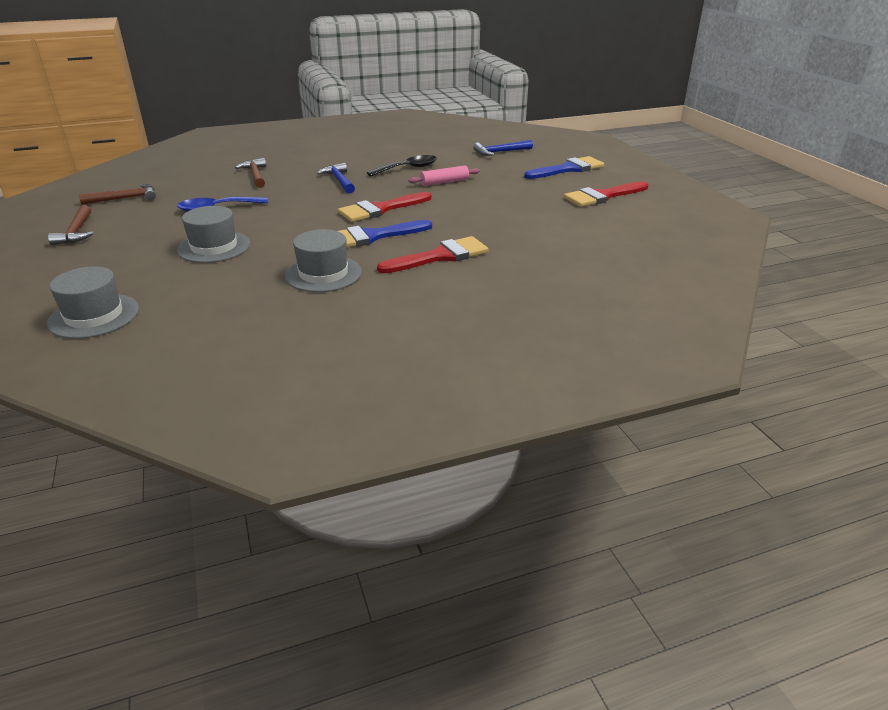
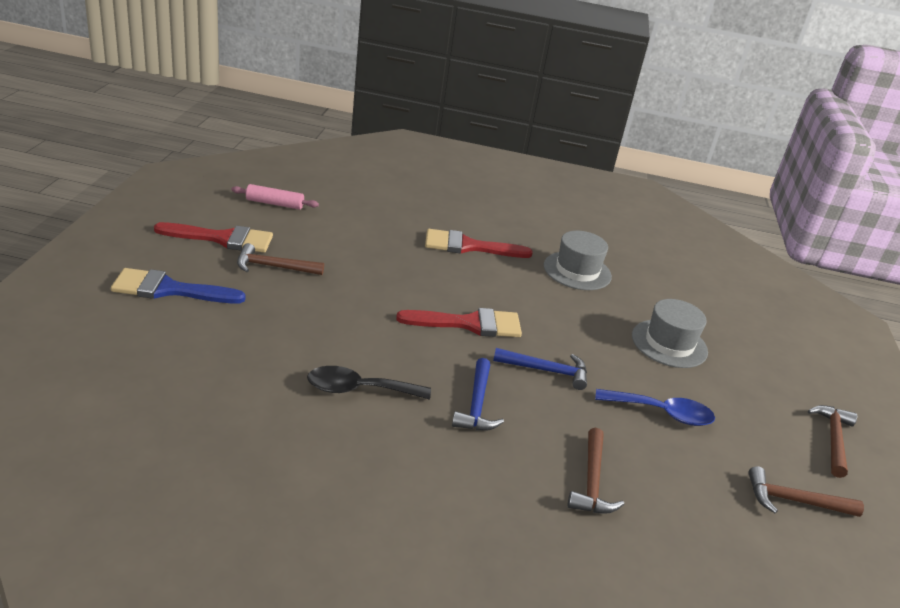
camera: 155 degrees left, 0 degrees up
(94, 316) = (767, 306): grey hat -> none
(372, 236) = (508, 291): blue brush -> none
(444, 182) = (348, 336): pink rolling pin -> pink rolling pin (275, 203)
(500, 152) = (179, 367): blue hammer -> blue hammer (546, 370)
(543, 194) = (274, 267): none -> brown hammer

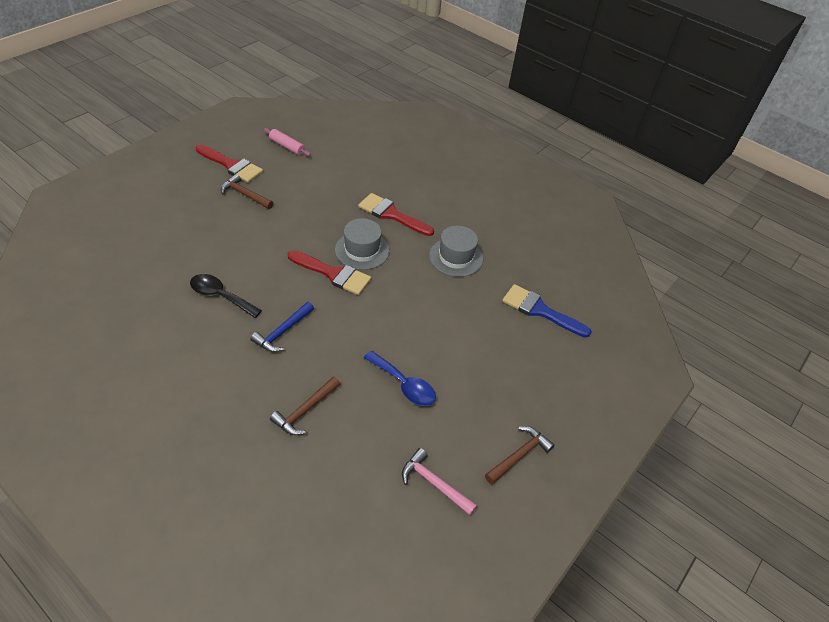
camera: 30 degrees right, 15 degrees up
(169, 289) = (171, 194): blue brush -> blue brush (540, 310)
(546, 370) = (352, 325): blue hammer -> none
(669, 343) = (467, 337): grey hat -> grey hat (362, 250)
(795, 501) = (434, 483): brown hammer -> pink hammer

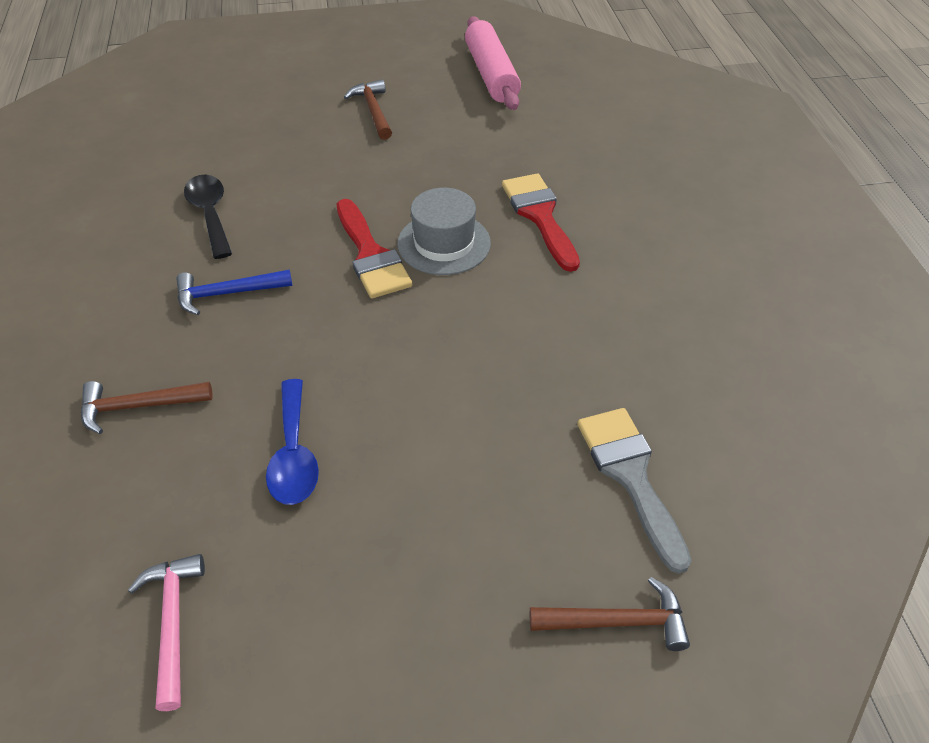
camera: 45 degrees right, 0 degrees up
(231, 165) = (396, 71): red brush -> none
(287, 146) = (491, 74): pink rolling pin -> pink rolling pin, size x1.72
(456, 257) = (574, 320): grey hat -> none
(519, 455) = (336, 680): brown hammer -> brown hammer (616, 621)
(540, 310) = (631, 476): blue brush -> grey brush

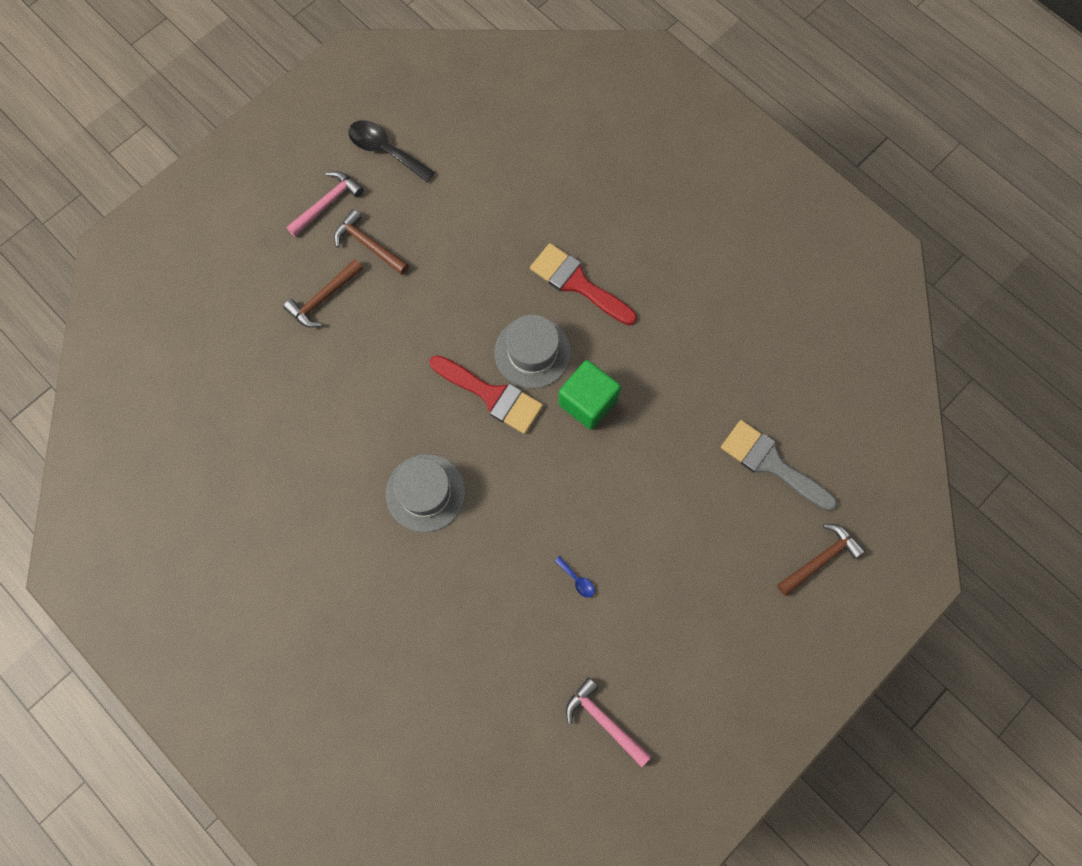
camera: 35 degrees left, 25 degrees up
(139, 406) = (454, 614): brown hammer -> brown hammer (324, 298)
(210, 214) = (344, 432): black spoon -> black spoon (385, 150)
(228, 294) = (425, 493): blue hammer -> grey hat
(294, 454) = (577, 580): blue spoon -> blue spoon, size x0.46
(367, 75) = (327, 204): none -> pink hammer
(462, 307) = (587, 402): none -> green cube
(491, 74) = (427, 142): pink rolling pin -> none

